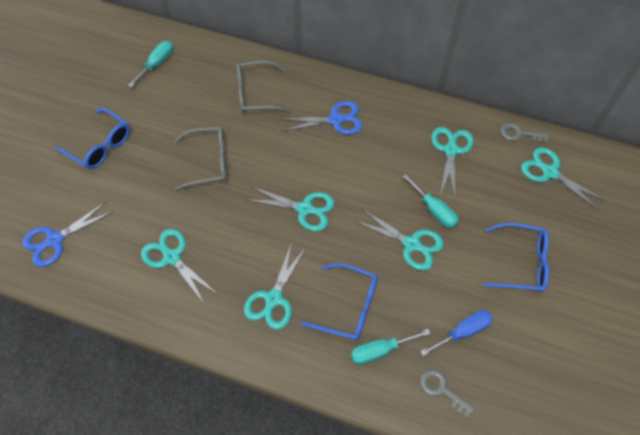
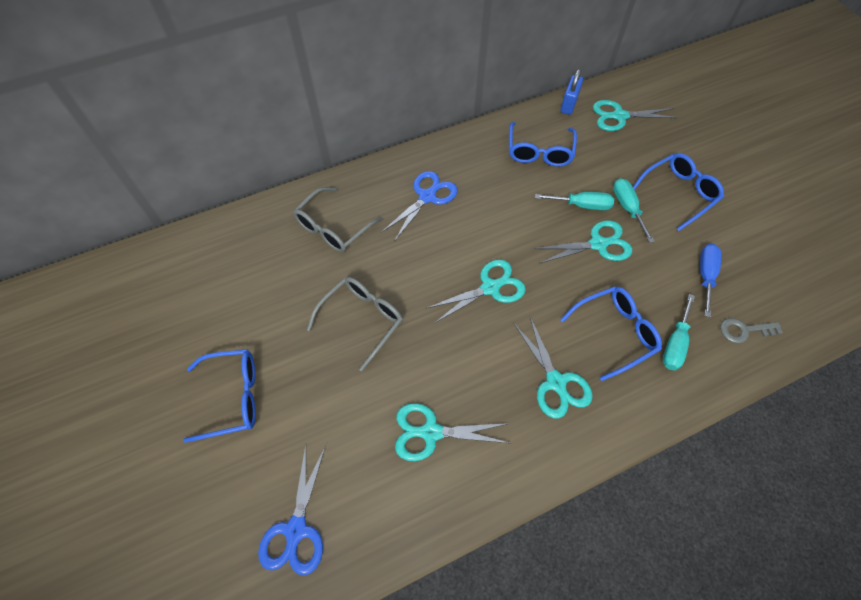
camera: 45 degrees left, 0 degrees up
(157, 64) = (201, 274): turquoise screwdriver -> turquoise screwdriver (627, 208)
(451, 150) = (539, 152): turquoise scissors -> blue glasses
(519, 134) = (569, 104): grey key -> blue padlock

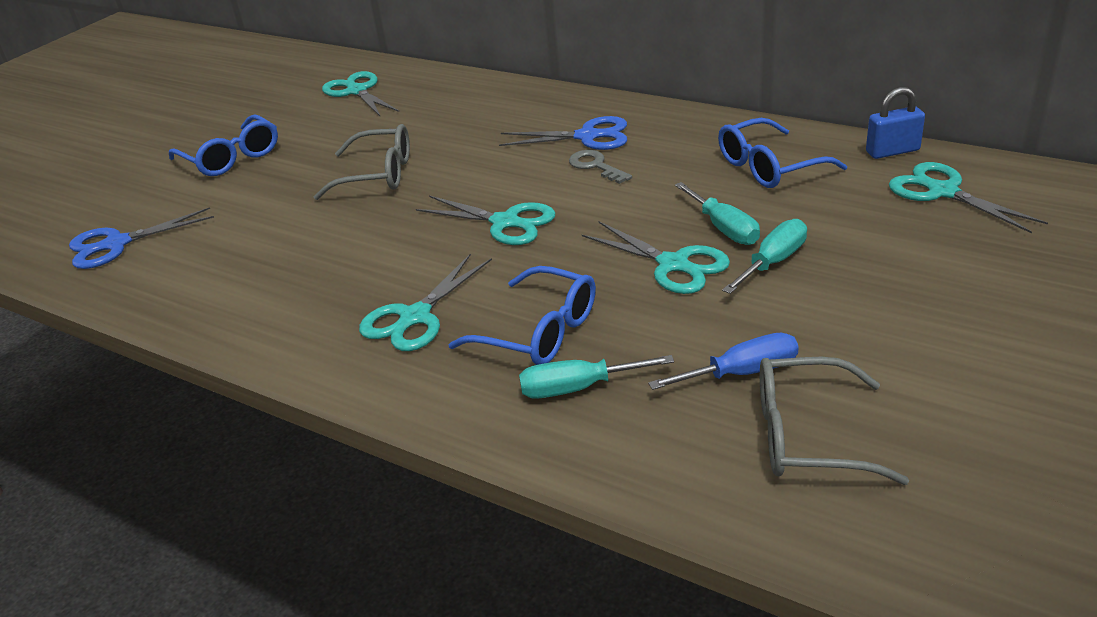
camera: 60 degrees right, 25 degrees down
(333, 228) = (475, 113): grey glasses -> grey glasses (806, 436)
(431, 432) = (276, 266): turquoise scissors -> turquoise scissors (357, 91)
(679, 193) = (873, 293): blue glasses -> none
(744, 330) = (680, 447): grey key -> grey key (595, 166)

